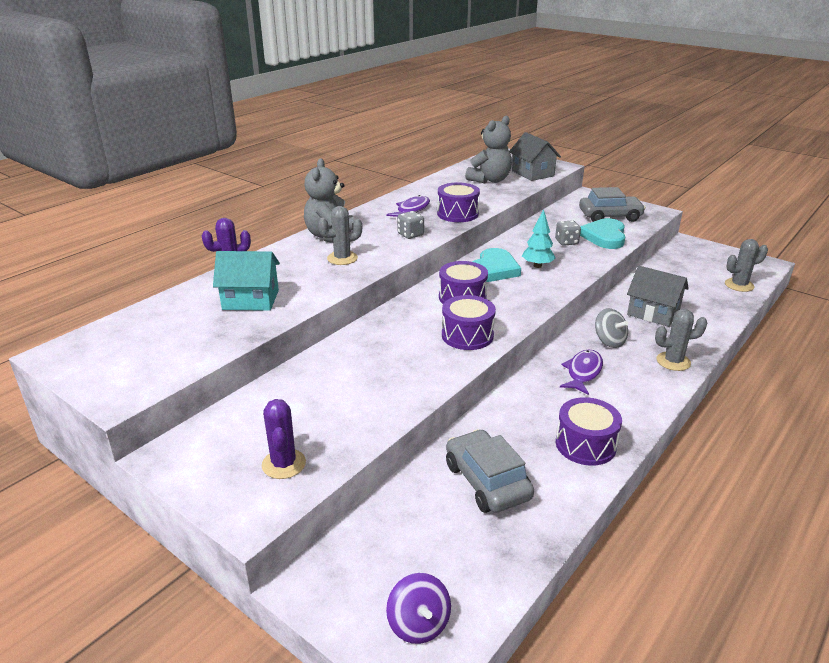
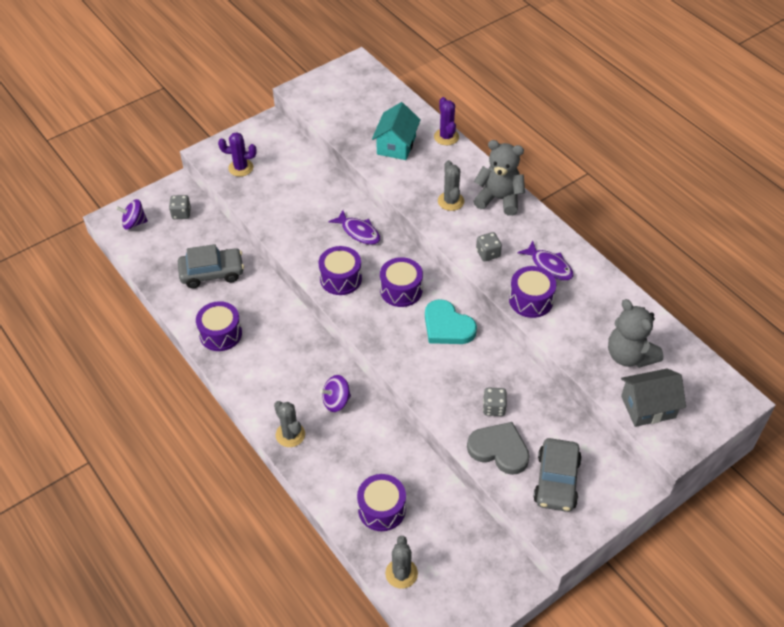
camera: 105 degrees right, 20 degrees up
(374, 557) = (181, 213): none -> grey dice
(537, 266) = (445, 363): turquoise tree -> none
(583, 372) = (300, 364): purple fish -> purple fish (358, 232)
(604, 237) = (499, 450): turquoise heart -> grey heart
(609, 341) = (336, 401): grey spinning top -> purple spinning top
(653, 313) = (371, 459): grey house -> none
(673, 361) = (290, 435): grey cactus -> grey cactus turned 45 degrees counterclockwise
(695, 301) = (381, 509): none -> purple drum

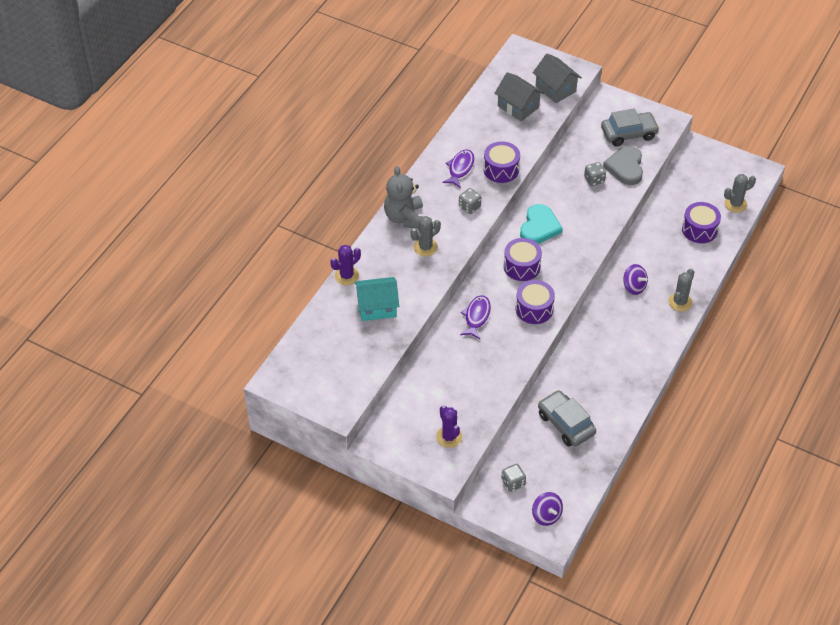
camera: 115 degrees left, 0 degrees up
(220, 334) = (623, 387): purple drum -> none
(629, 355) = (518, 107): grey teddy bear -> grey house

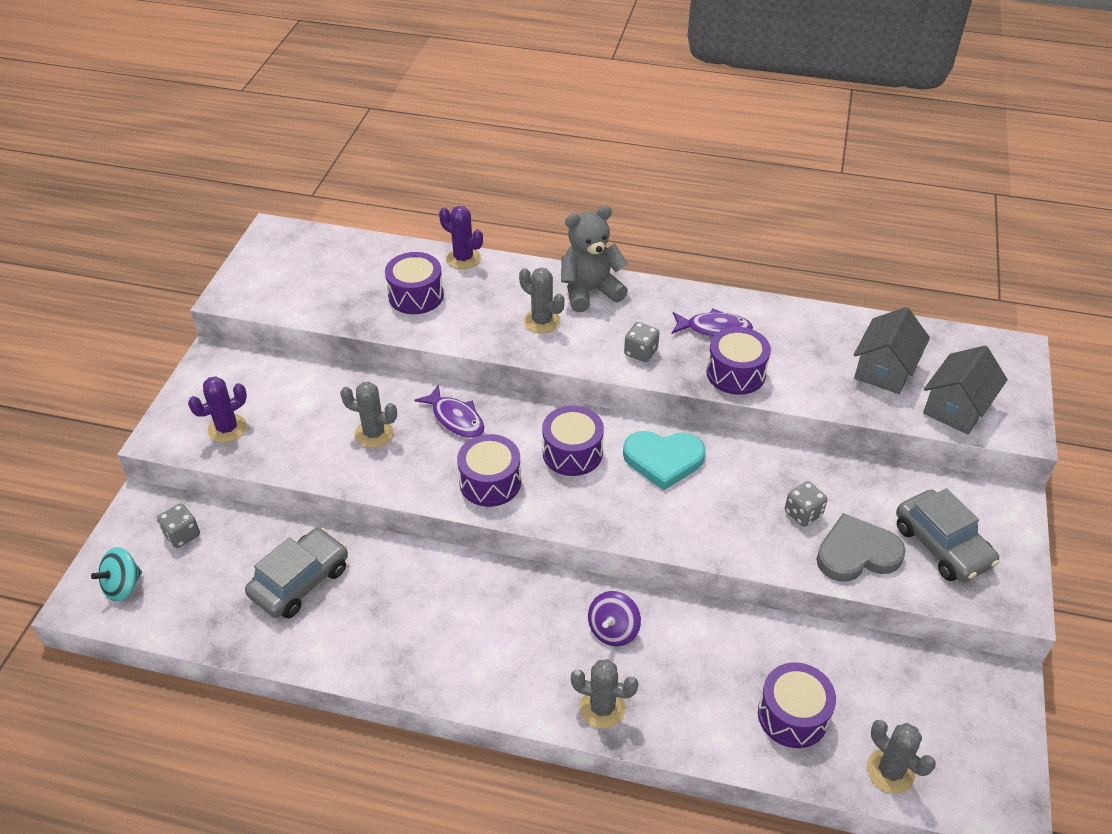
camera: 75 degrees right, 5 degrees down
(377, 307) = (416, 296): turquoise house -> purple drum
(476, 316) = (455, 418): purple fish -> purple fish turned 45 degrees clockwise
(477, 359) = (374, 434): none -> grey cactus
(546, 515) = (123, 586): purple spinning top -> turquoise spinning top

